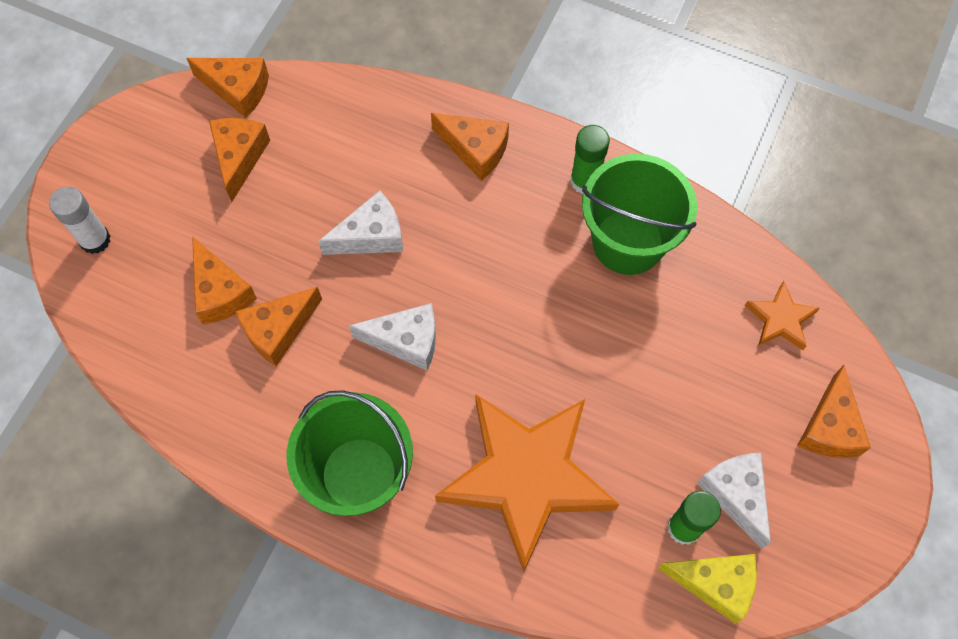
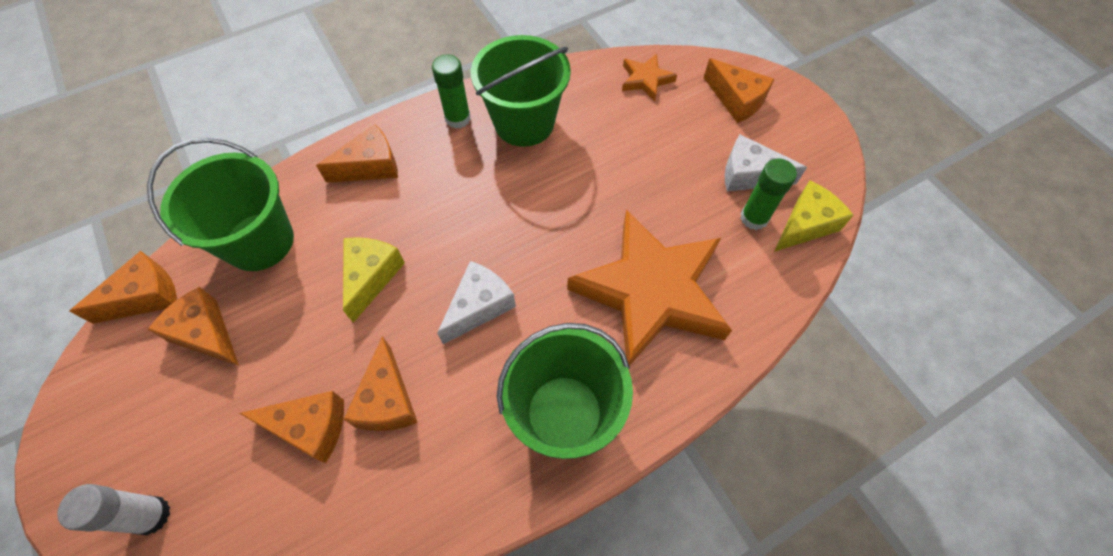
camera: 55 degrees left, 5 degrees down
(340, 127) = (259, 241): none -> green bucket
(371, 236) = (371, 277): white cheese -> yellow cheese

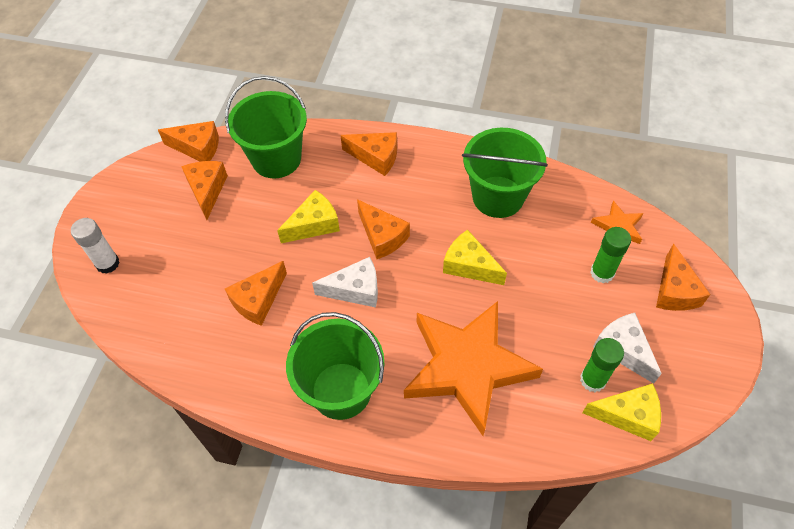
camera: 45 degrees right, 5 degrees down
(310, 427) = (209, 282): orange cheese -> orange cheese (382, 236)
(458, 118) = (457, 164): green glue stick -> green glue stick (602, 273)
(561, 201) = (469, 266): none -> yellow cheese

